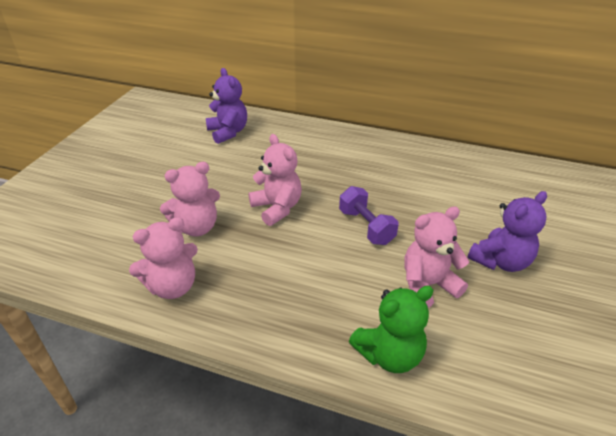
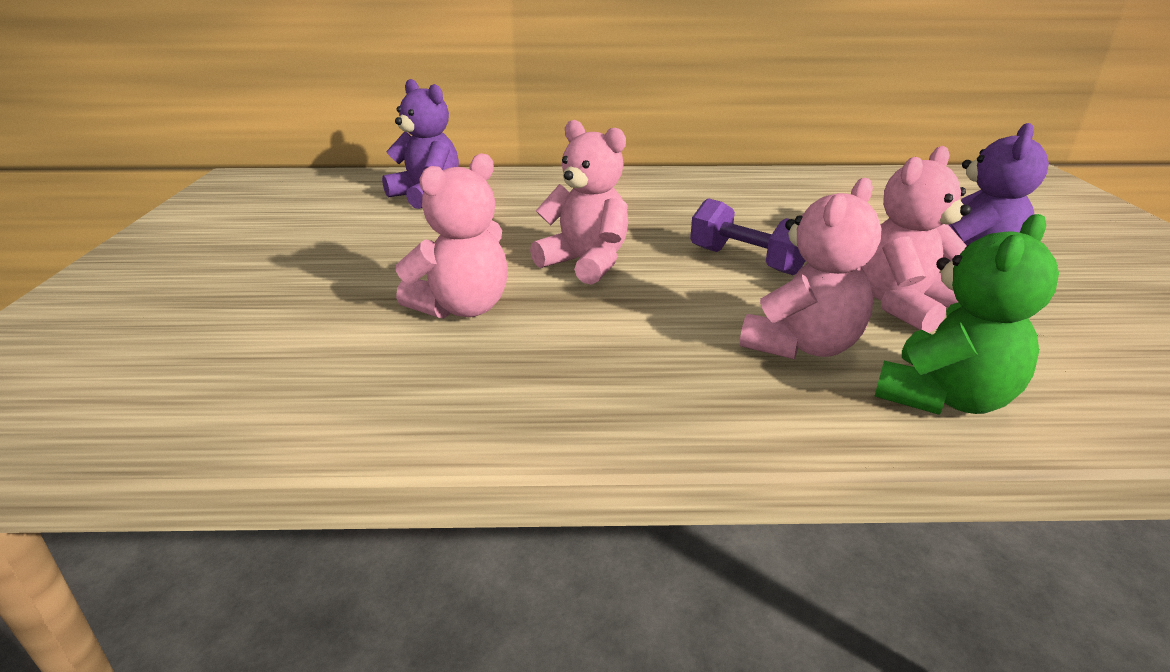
camera: 20 degrees left, 10 degrees down
(172, 286) = (480, 394): pink teddy bear -> pink teddy bear (802, 346)

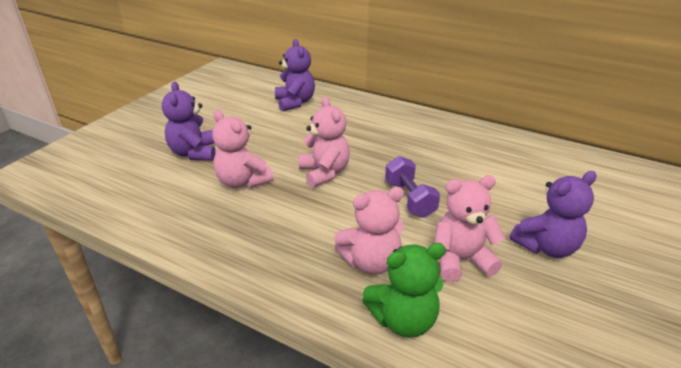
camera: 30 degrees right, 5 degrees up
(317, 294) = (194, 153): none -> purple teddy bear
(462, 308) = (242, 181): pink teddy bear -> pink teddy bear turned 60 degrees clockwise

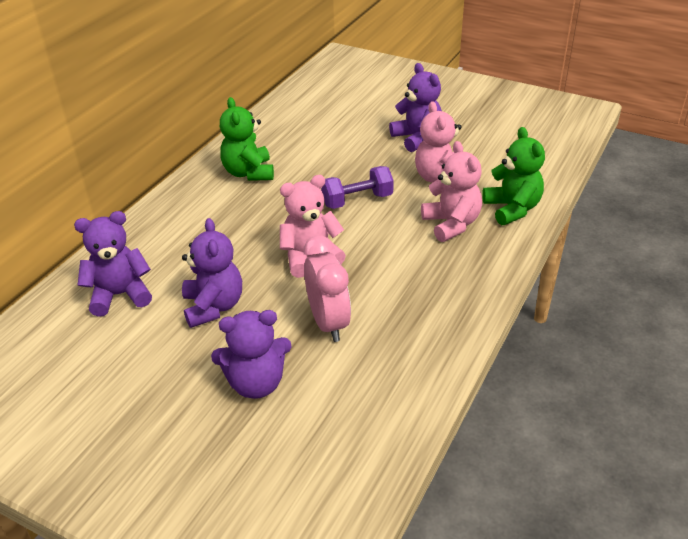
camera: 90 degrees left, 5 degrees up
(242, 181) = (328, 323): pink teddy bear -> pink clock
(275, 134) = (213, 306): none -> purple teddy bear
(445, 141) = (249, 173): none -> green teddy bear

